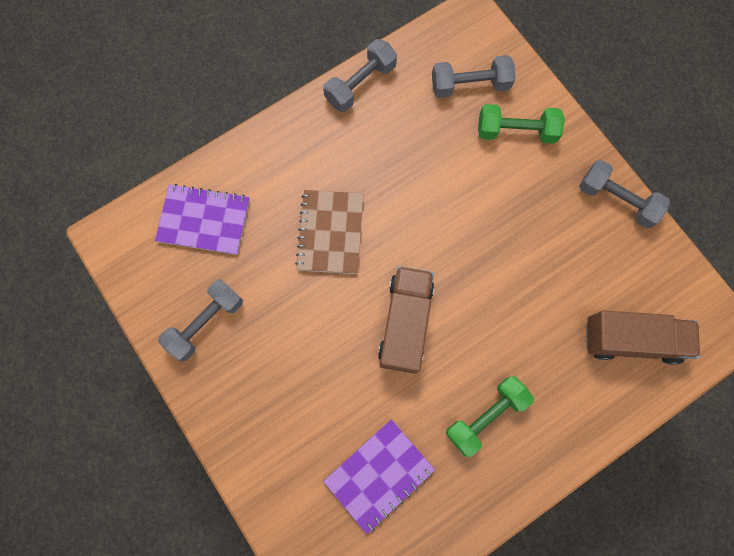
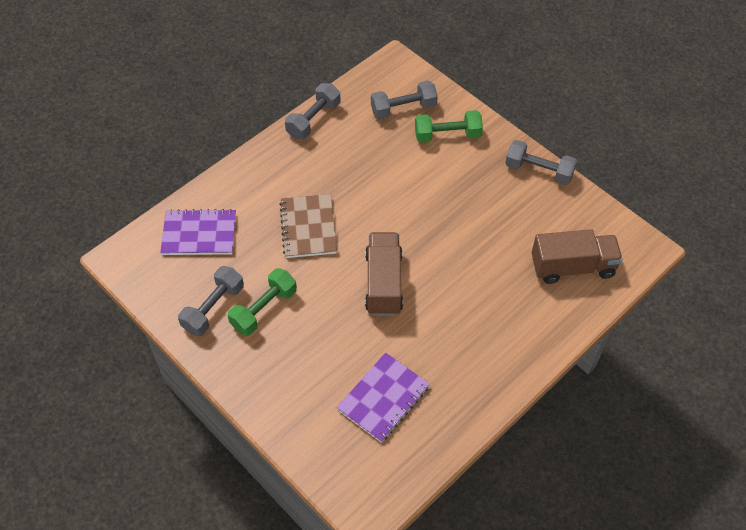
camera: 10 degrees left, 20 degrees down
(486, 416) = (465, 340): green dumbbell -> green dumbbell (264, 309)

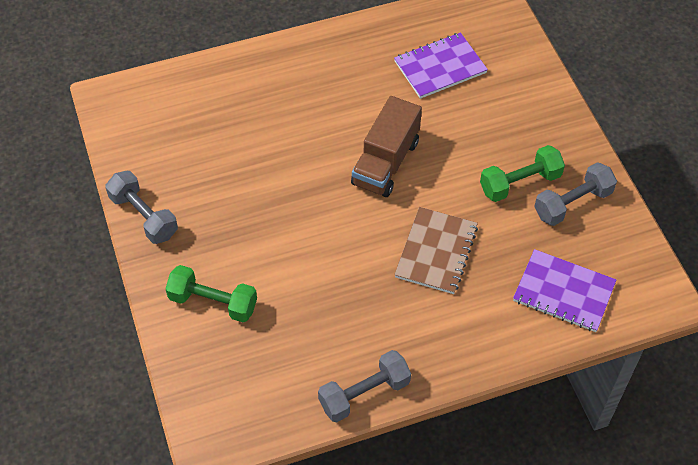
camera: 155 degrees left, 0 degrees up
(403, 109) = (242, 362): grey dumbbell -> none
(572, 267) = (190, 108): brown truck -> none

